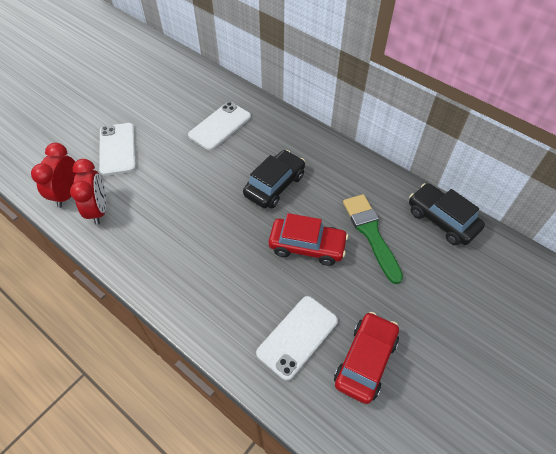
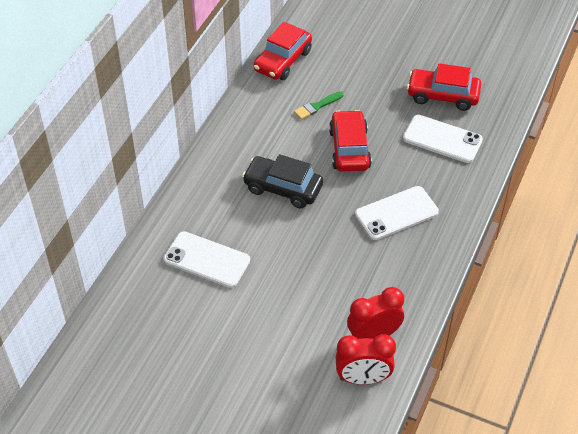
camera: 105 degrees left, 5 degrees down
(117, 149) = (276, 355): white phone -> white phone (396, 213)
(371, 233) = (317, 106): green brush -> green brush, size x0.55
(442, 220) = (283, 61): black car -> red car

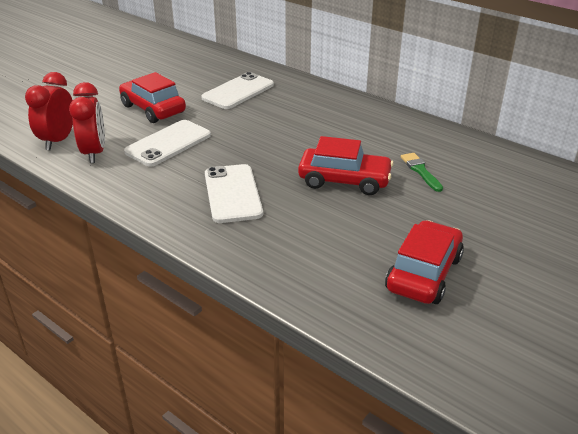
camera: 105 degrees right, 15 degrees down
(283, 61) = (504, 160): red car -> red car (153, 109)
(283, 188) = (303, 134): black car -> none
(442, 139) = (337, 253): white phone -> white phone (168, 143)

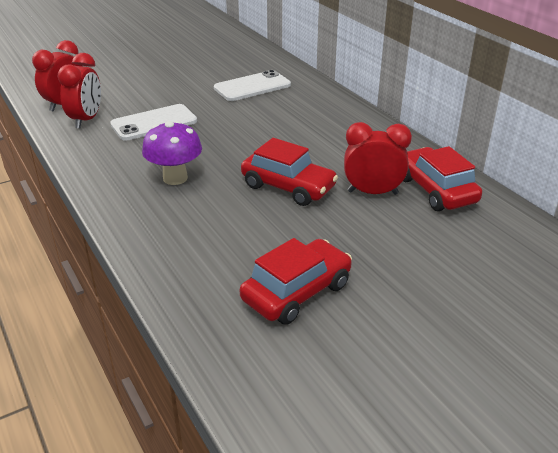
camera: 20 degrees right, 0 degrees up
(153, 109) = (164, 90): red car -> red car (435, 190)
(232, 193) = (175, 178): white phone -> purple mushroom
(420, 171) = (372, 192): green brush -> red clock

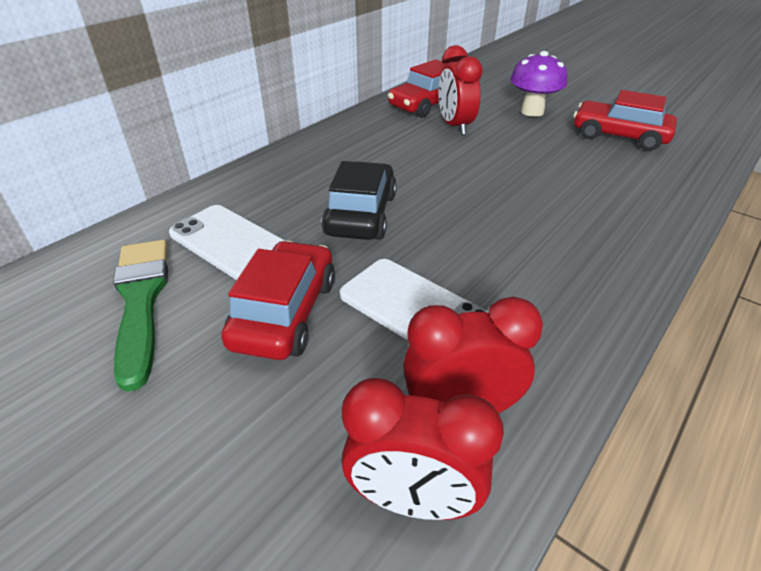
camera: 110 degrees left, 5 degrees up
(175, 178) = (539, 236): purple mushroom -> purple mushroom (532, 112)
(221, 67) = (141, 300): none -> green brush
(251, 124) = (361, 214): none -> black car
(288, 187) = (485, 164): red car -> red car (285, 313)

